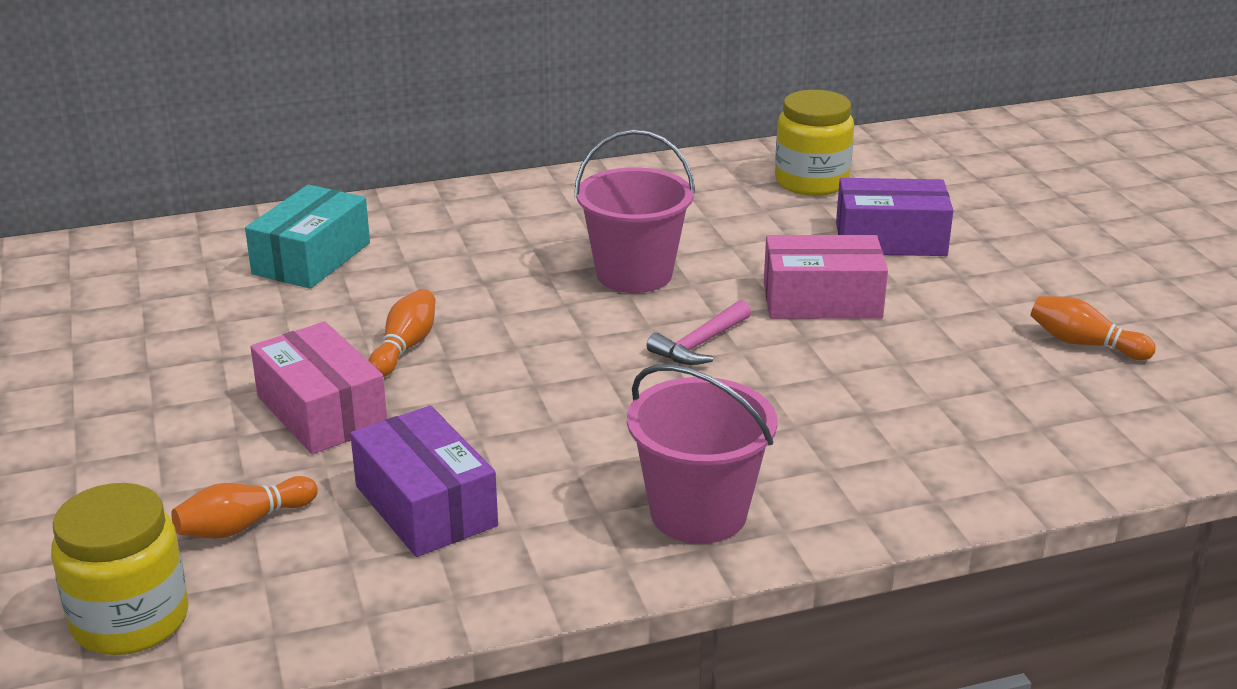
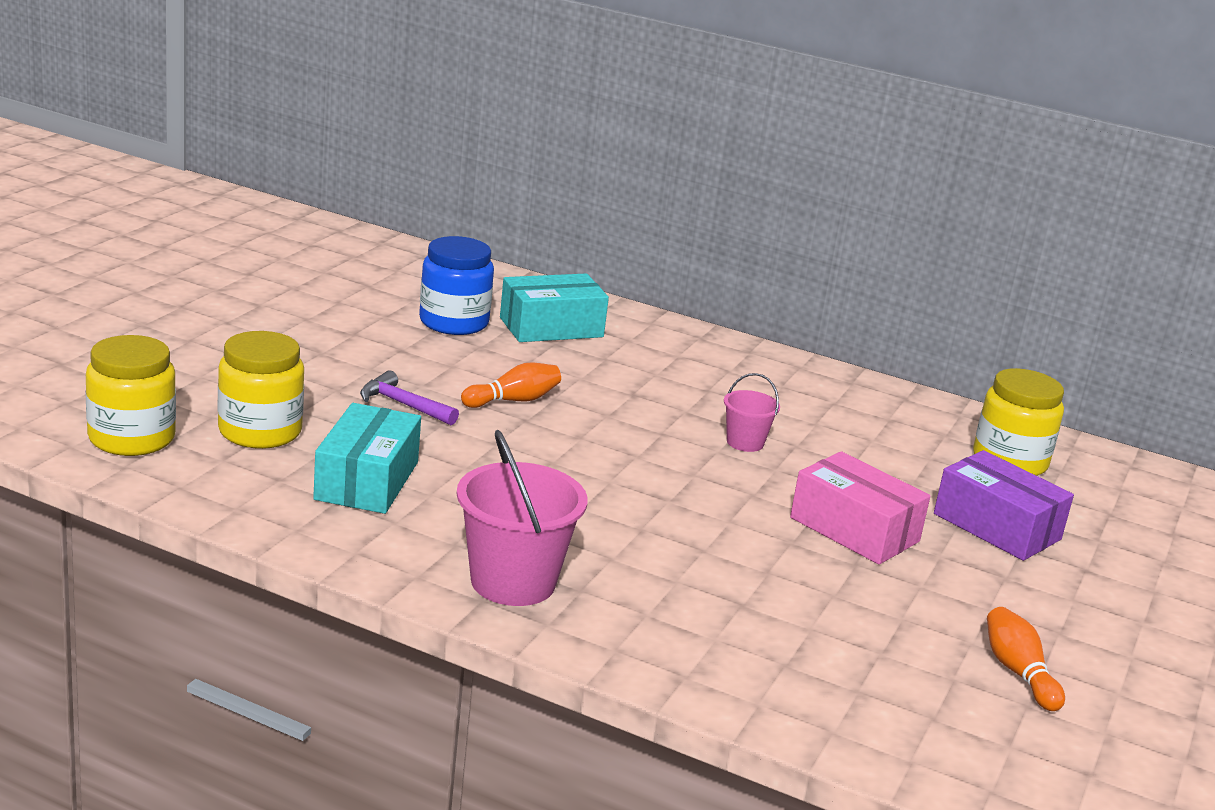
camera: 40 degrees right, 5 degrees down
(219, 302) = (454, 322): none -> blue jar
(243, 525) = (260, 431): orange bowling pin -> yellow jar
(322, 411) = (403, 405): pink box -> purple hammer
(425, 506) = (366, 480): purple box -> turquoise box
(634, 274) = (745, 442): pink bucket -> pink bucket, size x0.53
(700, 344) = (706, 503): pink hammer -> none

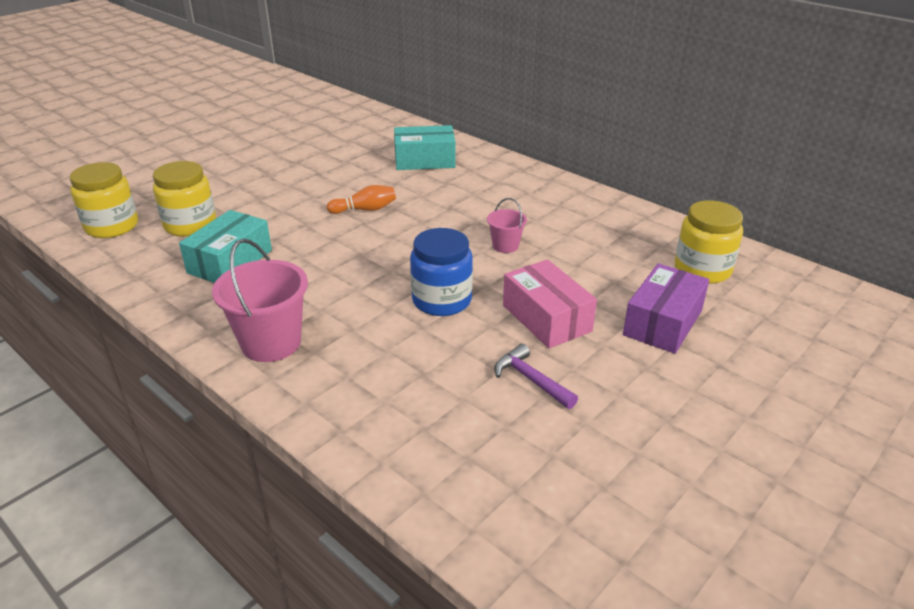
camera: 20 degrees right, 10 degrees up
(403, 405) = (292, 210): purple hammer -> purple hammer (530, 379)
(454, 322) = (364, 156): blue jar -> blue jar (442, 300)
(997, 526) = (663, 323): purple box -> purple box turned 60 degrees clockwise
(1018, 672) = (611, 455): orange bowling pin -> none

